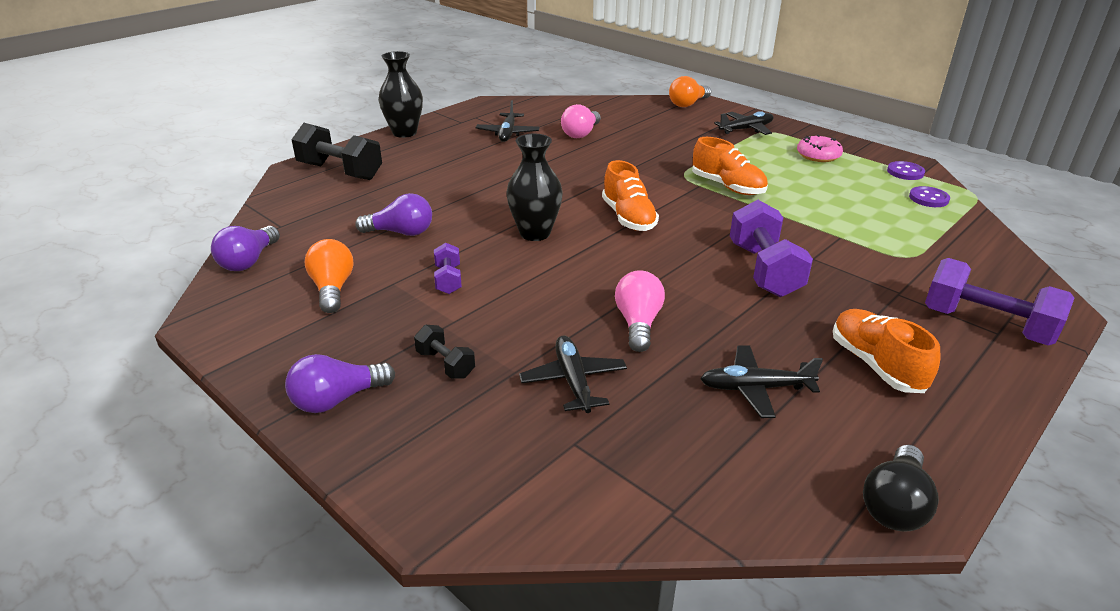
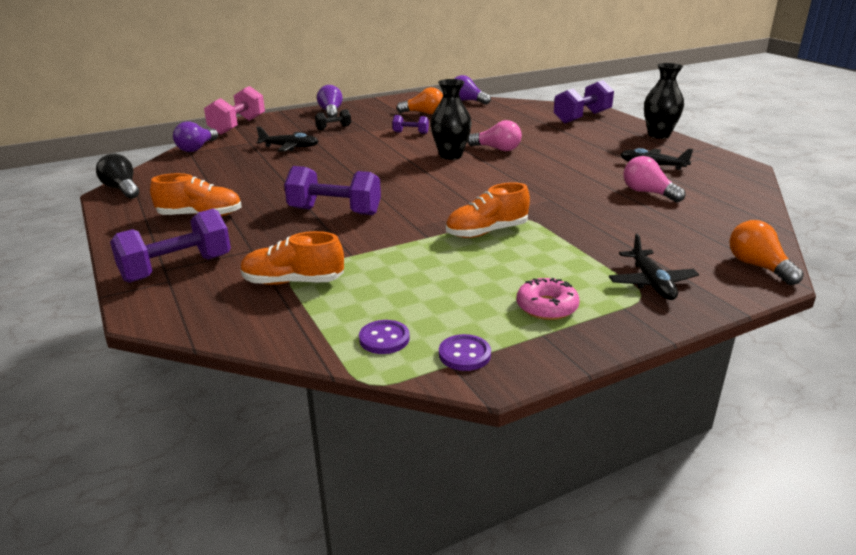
camera: 110 degrees right, 5 degrees down
(340, 171) = (582, 117): black dumbbell -> purple dumbbell
(401, 232) = (478, 127): purple light bulb -> purple light bulb (197, 148)
(474, 514) = (238, 126): none -> pink dumbbell
(628, 217) = (453, 184): orange shoe -> orange shoe (293, 282)
(638, 323) = (318, 166): pink light bulb -> pink light bulb (497, 149)
(755, 388) = (230, 181): black plane -> none

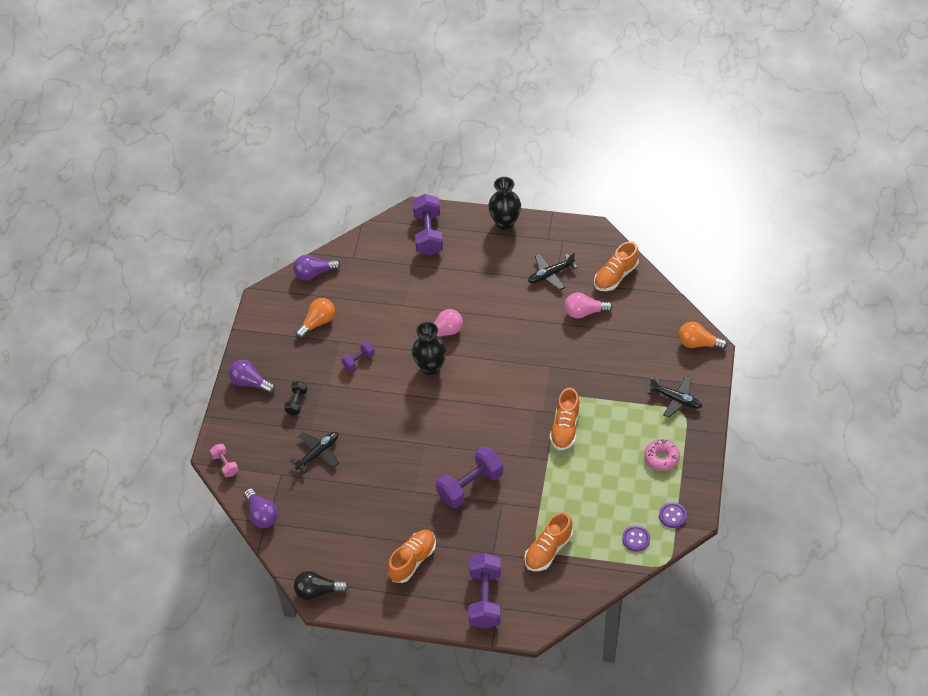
camera: 50 degrees left, 25 degrees up
(238, 126) = (225, 464): pink dumbbell -> pink dumbbell, size x0.52
(724, 192) = (615, 276): none -> orange shoe

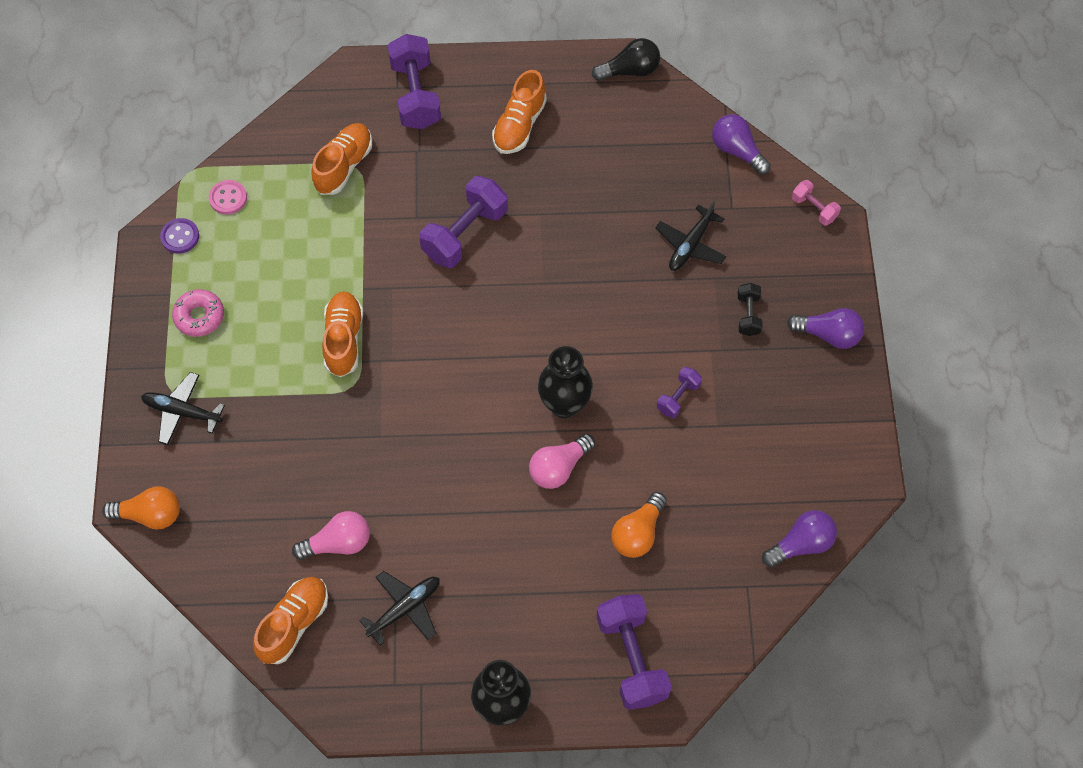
camera: 165 degrees right, 10 degrees up
(318, 322) = (763, 453): orange light bulb -> orange light bulb (638, 533)
(636, 539) = (228, 198): purple button -> pink button

